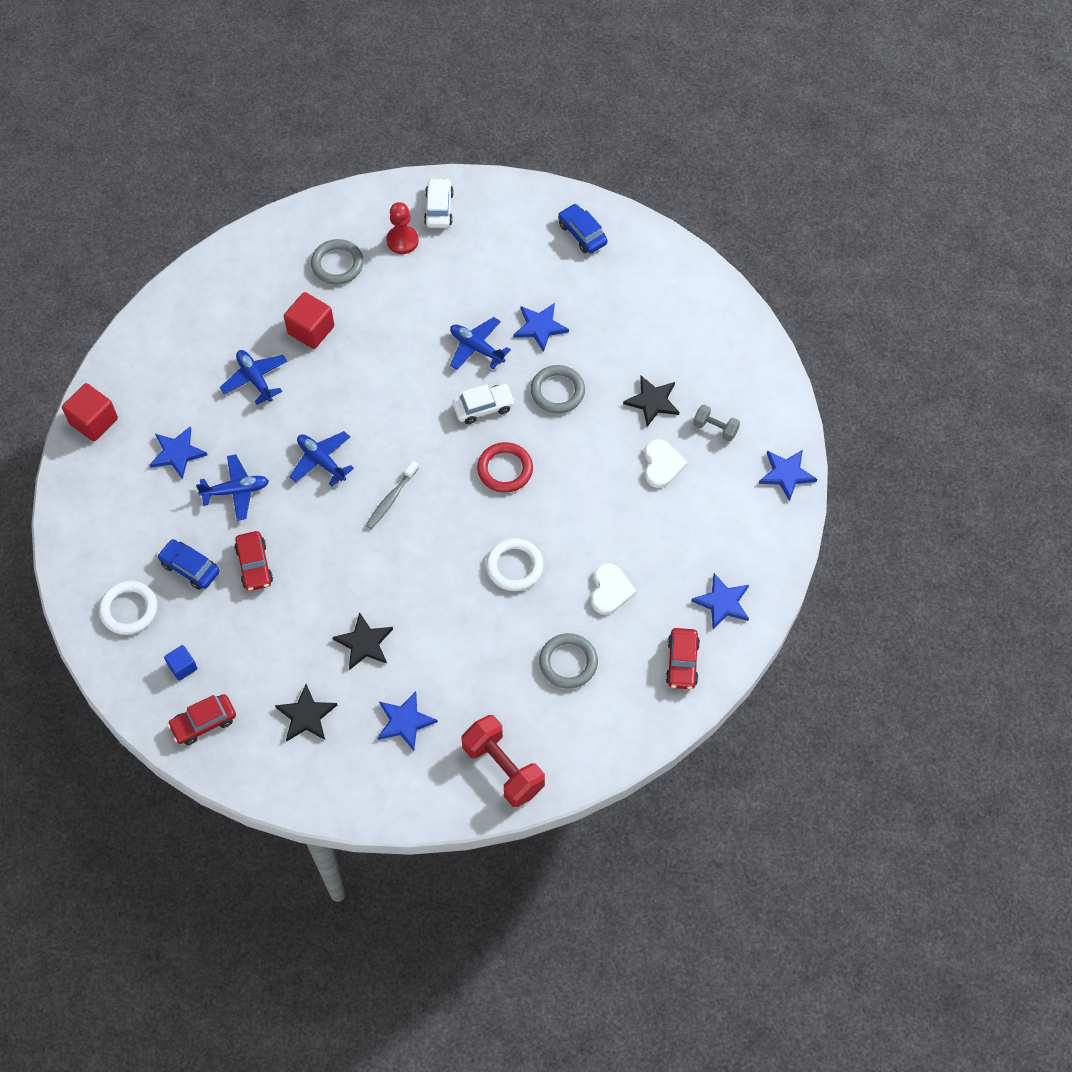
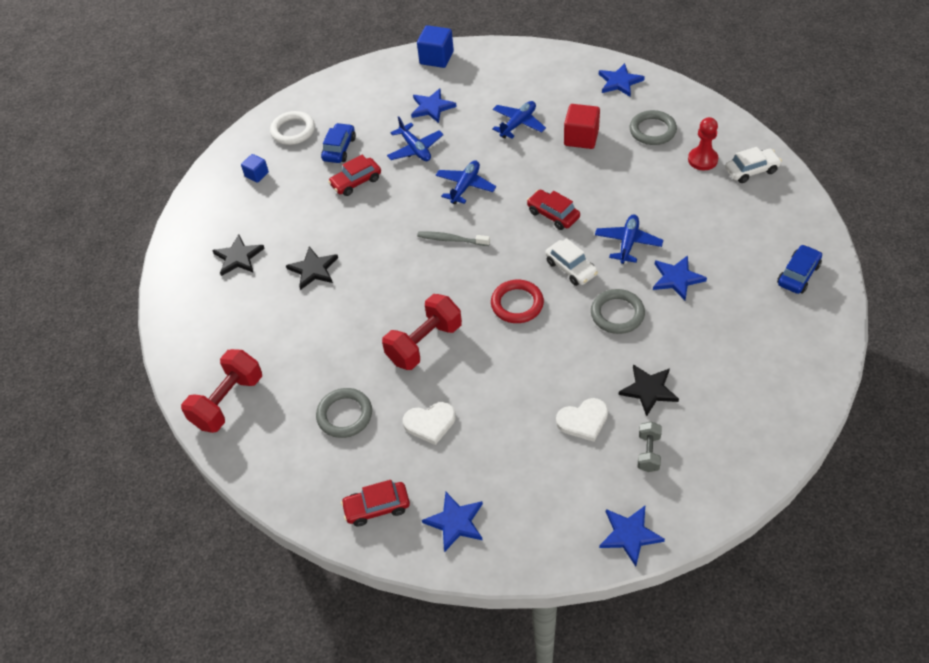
camera: 75 degrees right, 10 degrees down
(94, 421) = (436, 58): red cube -> blue cube
(203, 723) = (215, 202): red car -> red car (553, 214)
(405, 721) = (252, 320): blue star -> blue star (619, 82)
(514, 566) = (424, 343): white ring -> red dumbbell

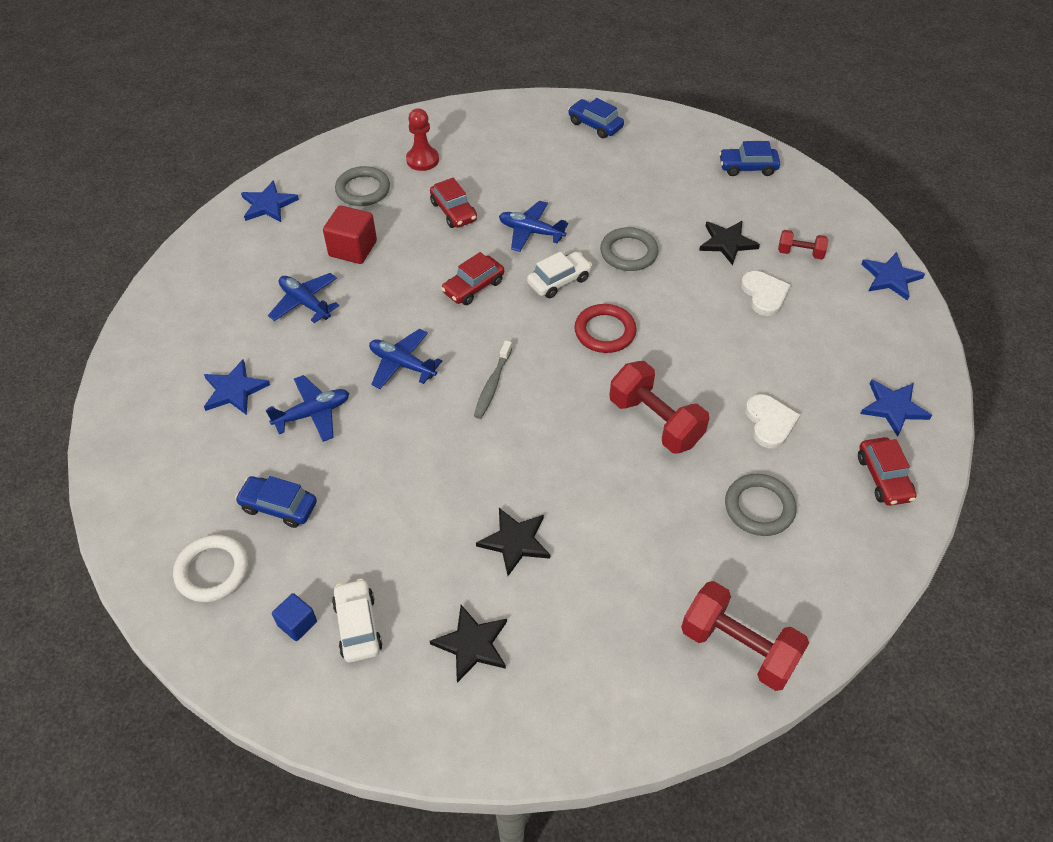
camera: 90 degrees left, 0 degrees up
(356, 182) = (356, 486): red car -> red car (453, 211)
(436, 58) = (128, 378): blue cube -> none
(648, 452) = (800, 253): grey dumbbell -> red dumbbell
(677, 278) = (587, 203): blue star -> none
(751, 170) = (449, 129): white car -> white car (358, 626)
(772, 407) = (747, 167): none -> blue car

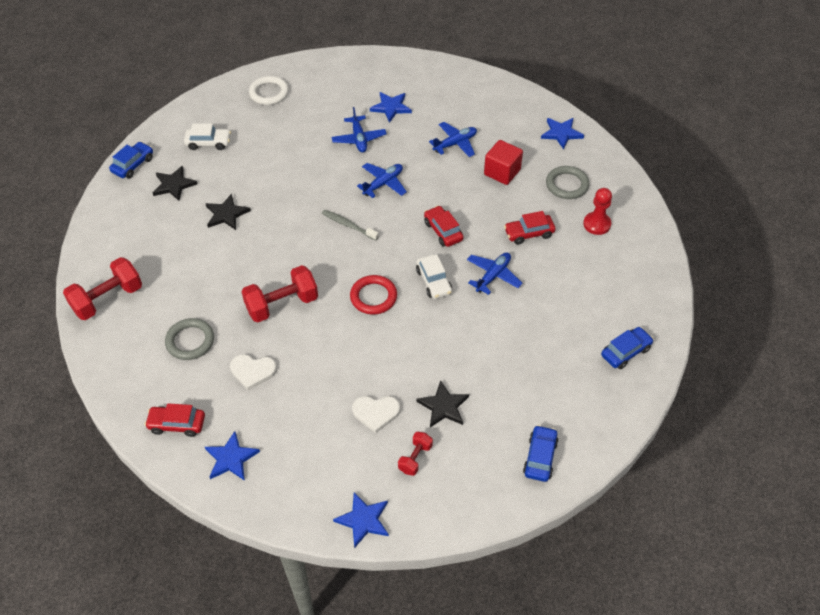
camera: 105 degrees right, 0 degrees up
(278, 506) = (298, 120): blue car -> blue car (133, 165)
(297, 623) = (222, 121): blue cube -> none
(628, 252) = (451, 333): grey ring -> none

